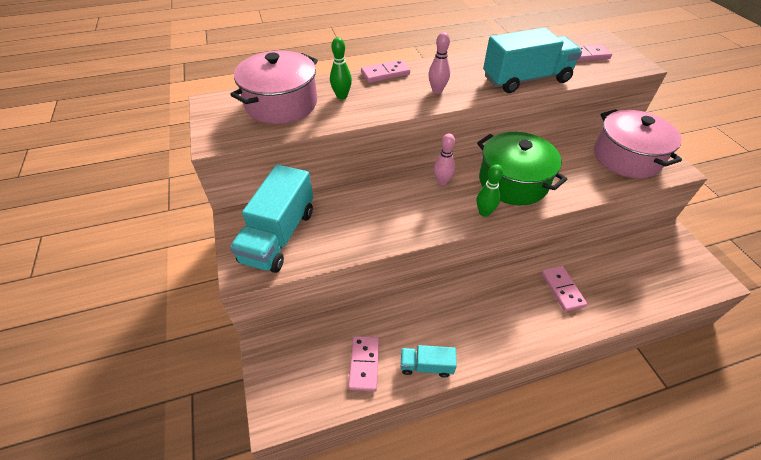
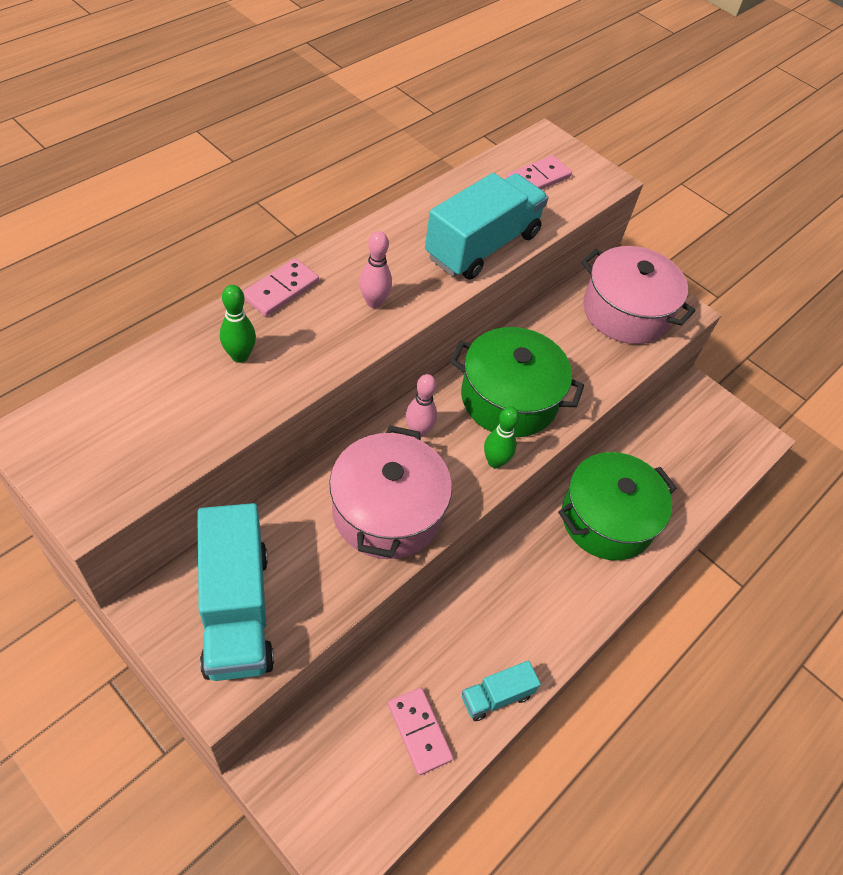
camera: 35 degrees left, 5 degrees up
(281, 104) = (152, 401): pink pot -> pink pot (387, 511)
(562, 289) = (607, 519): pink domino -> green pot

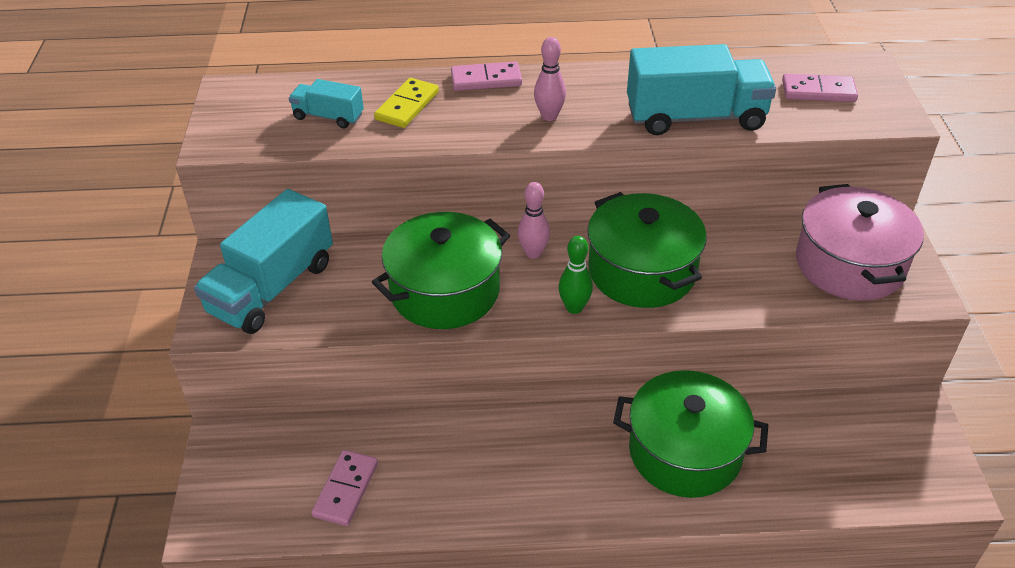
camera: 50 degrees right, 10 degrees down
(240, 356) = (407, 106): green bowling pin -> yellow domino
(387, 511) = (444, 291): pink pot -> green pot
(496, 696) = (431, 510): turquoise truck -> turquoise truck (328, 116)

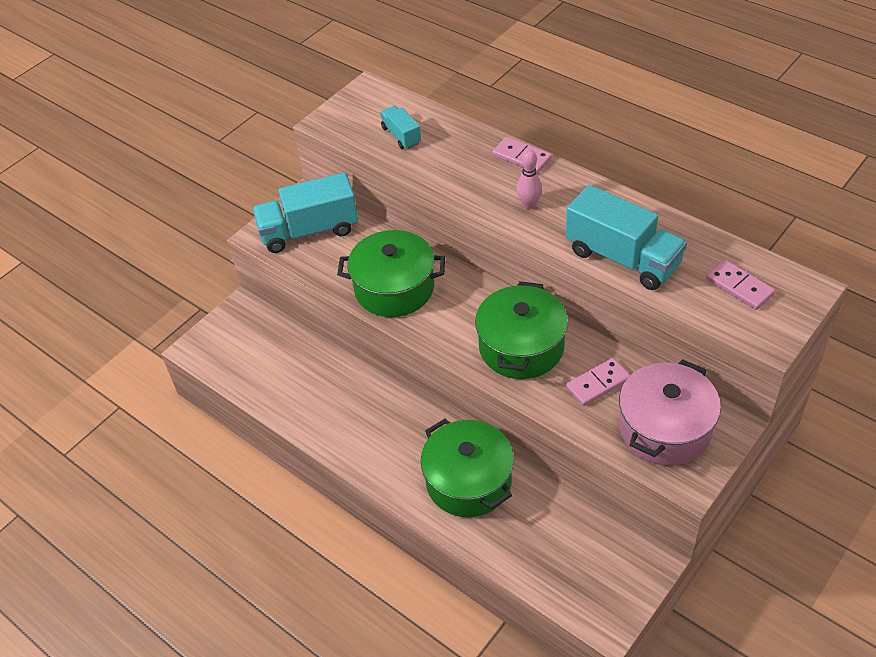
camera: 45 degrees right, 5 degrees up
(346, 490) = (272, 375): pink domino -> pink domino (598, 384)
(407, 106) = (453, 152): yellow domino -> none
(533, 253) = (470, 295): pink bowling pin -> none
(574, 307) = (454, 344): green bowling pin -> none

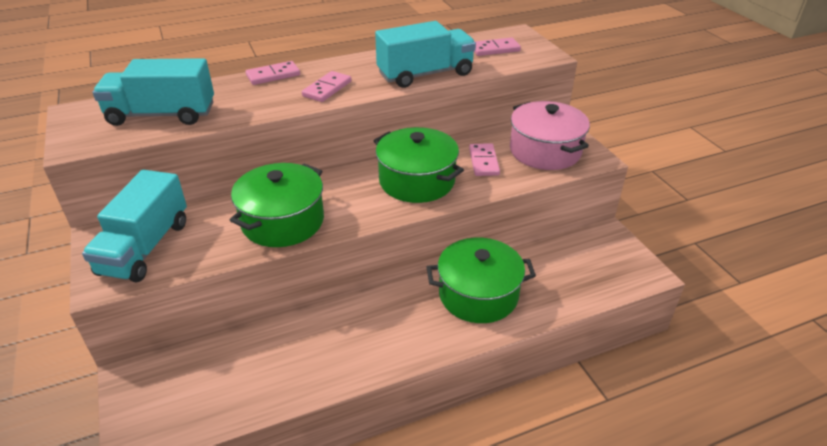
camera: 65 degrees left, 10 degrees down
(401, 136) = (161, 115): turquoise truck -> turquoise truck, size x1.95
(529, 205) = (327, 89): pink bowling pin -> pink domino

